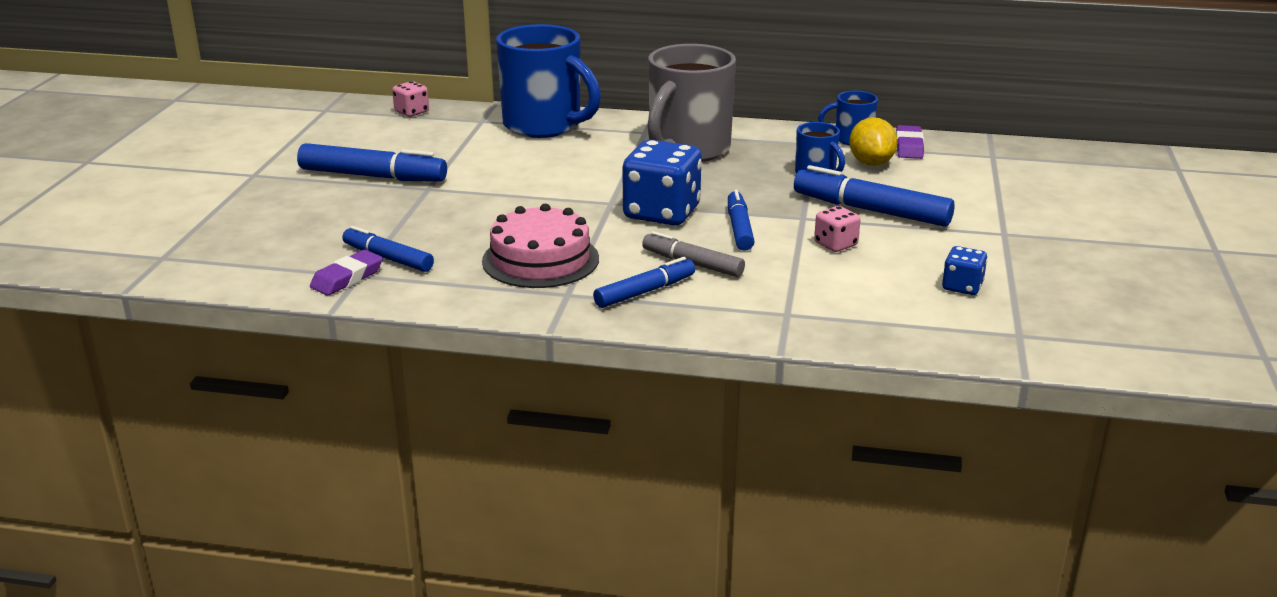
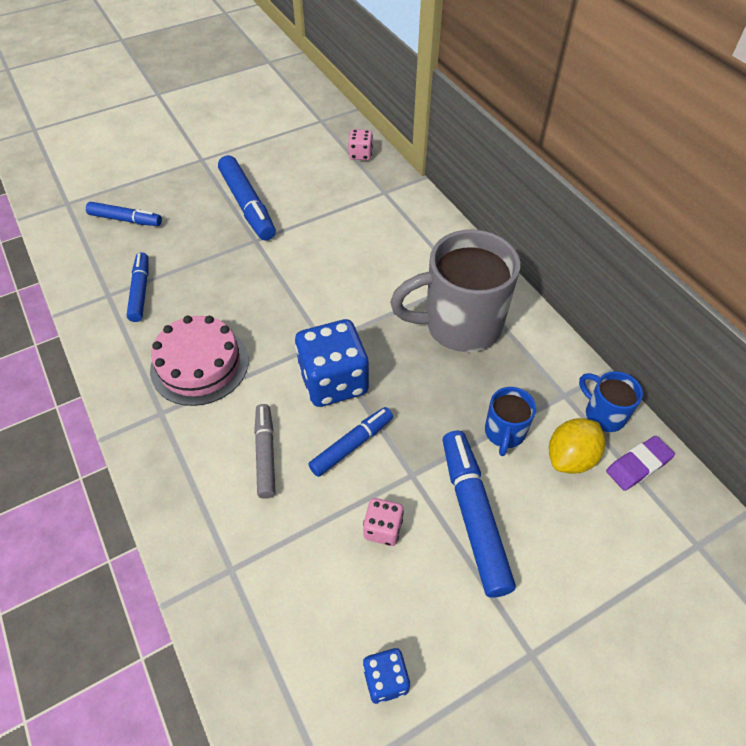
camera: 50 degrees right, 25 degrees up
(347, 278) = (99, 292): purple eraser -> none
(545, 126) = (411, 226): blue mug -> none
(645, 292) = (197, 455): blue marker -> blue marker (125, 220)

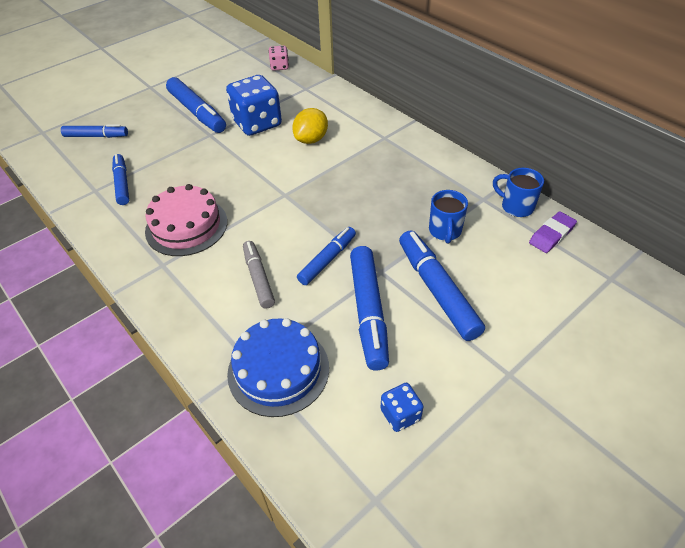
camera: 10 degrees left, 5 degrees down
(259, 585) = (278, 370): none -> blue cake
(334, 381) = (300, 219): blue dice -> blue dice (257, 123)
(383, 529) = (368, 312): pink dice -> blue marker
(459, 325) = (389, 166): grey mug -> none
(570, 457) = (500, 239): yellow lemon -> yellow lemon (311, 139)

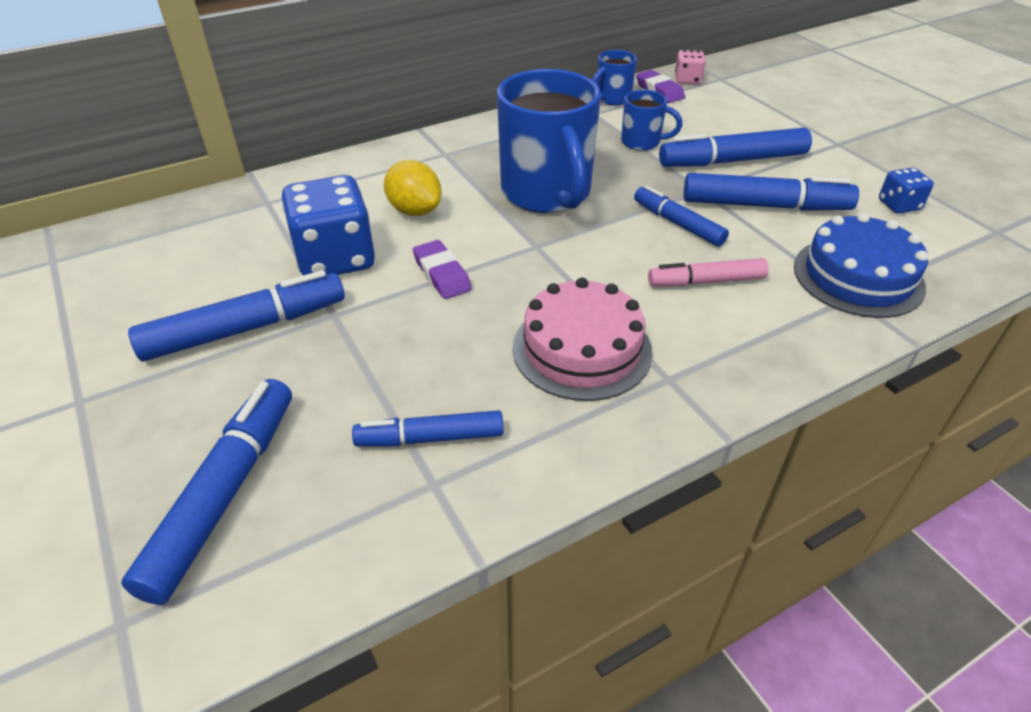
camera: 80 degrees left, 5 degrees down
(96, 136) = (225, 494): blue marker -> blue marker, size x1.58
(249, 162) = (442, 274): none -> purple eraser
(259, 278) = (706, 281): grey marker -> pink marker
(279, 66) = (171, 221): pink dice -> pink dice (687, 80)
(348, 190) = (547, 194): none -> blue mug

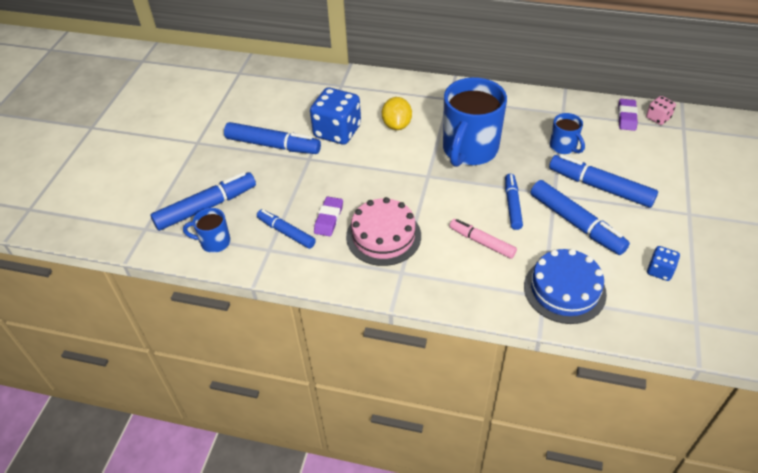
camera: 45 degrees right, 5 degrees up
(442, 274) = (370, 165): purple eraser -> purple eraser (329, 219)
(612, 99) = (587, 108): blue mug -> blue mug (214, 242)

